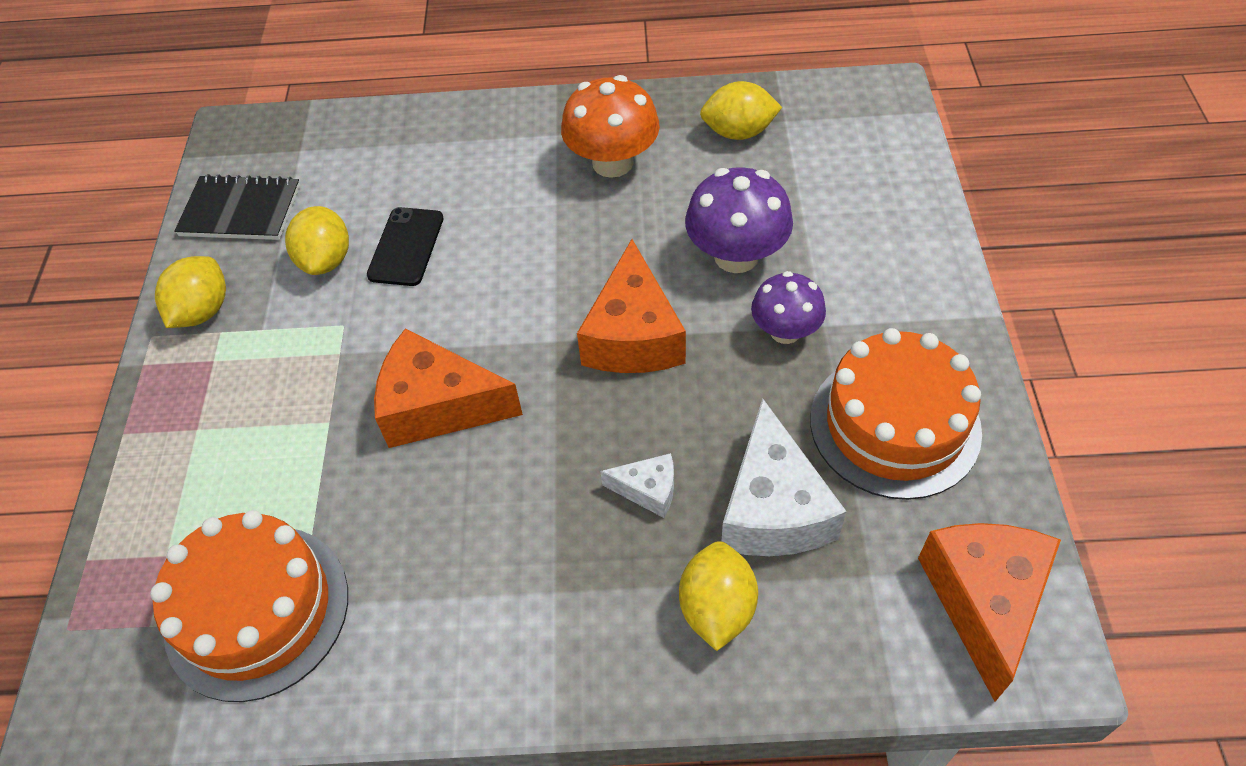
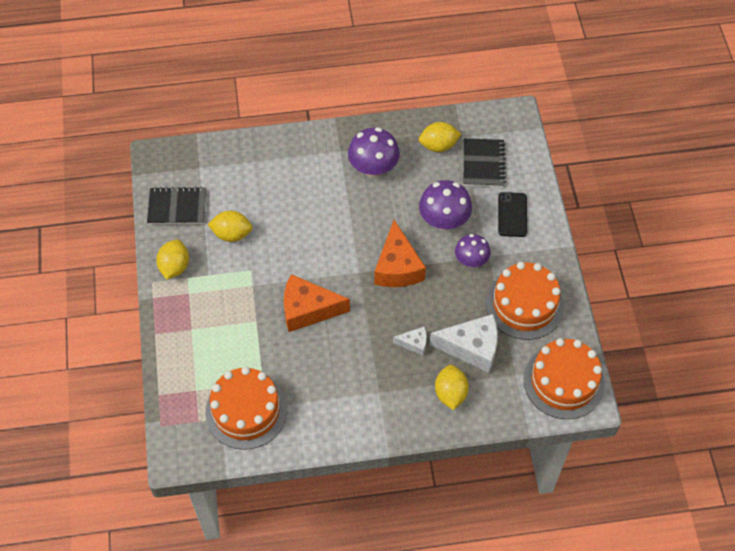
camera: 10 degrees left, 5 degrees up
(326, 260) = (232, 234): yellow lemon -> yellow lemon turned 75 degrees counterclockwise
(406, 247) = (272, 224): black phone -> black phone (512, 215)
(612, 162) = (373, 168): orange mushroom -> purple mushroom
(773, 508) = (471, 347): white cheese -> white cheese turned 75 degrees counterclockwise
(821, 164) = (483, 164): none -> black notebook
(983, 601) = (563, 381): orange cheese -> orange cake

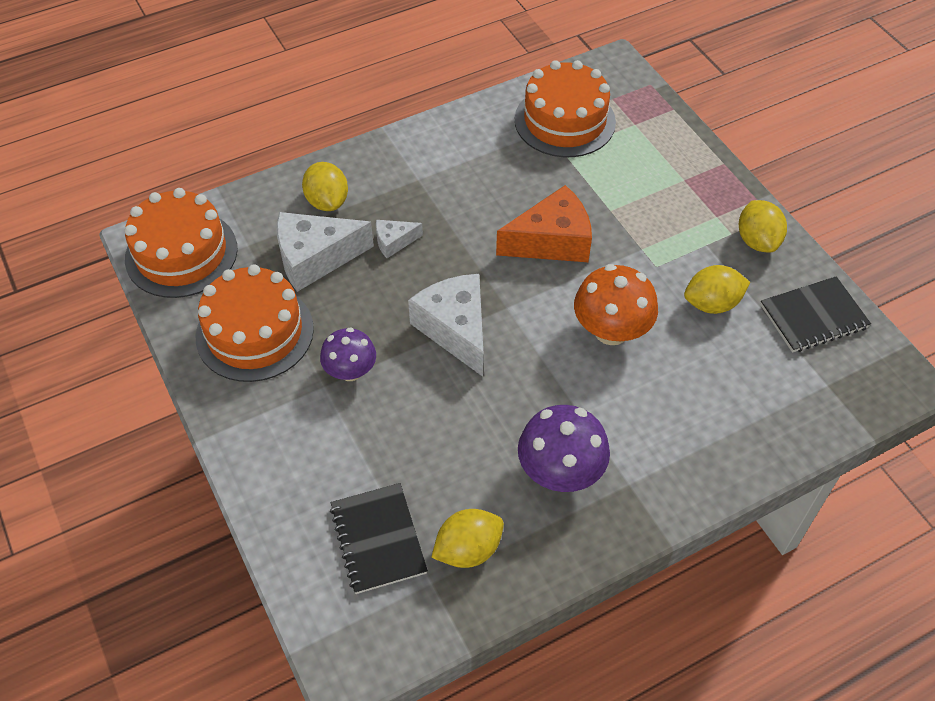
camera: 160 degrees right, 5 degrees down
(303, 236) = (611, 330): none -> orange mushroom
(397, 267) = (455, 329): orange cheese -> white cheese
(444, 220) = (412, 419): purple mushroom -> none
(512, 215) = (305, 462): black phone -> none

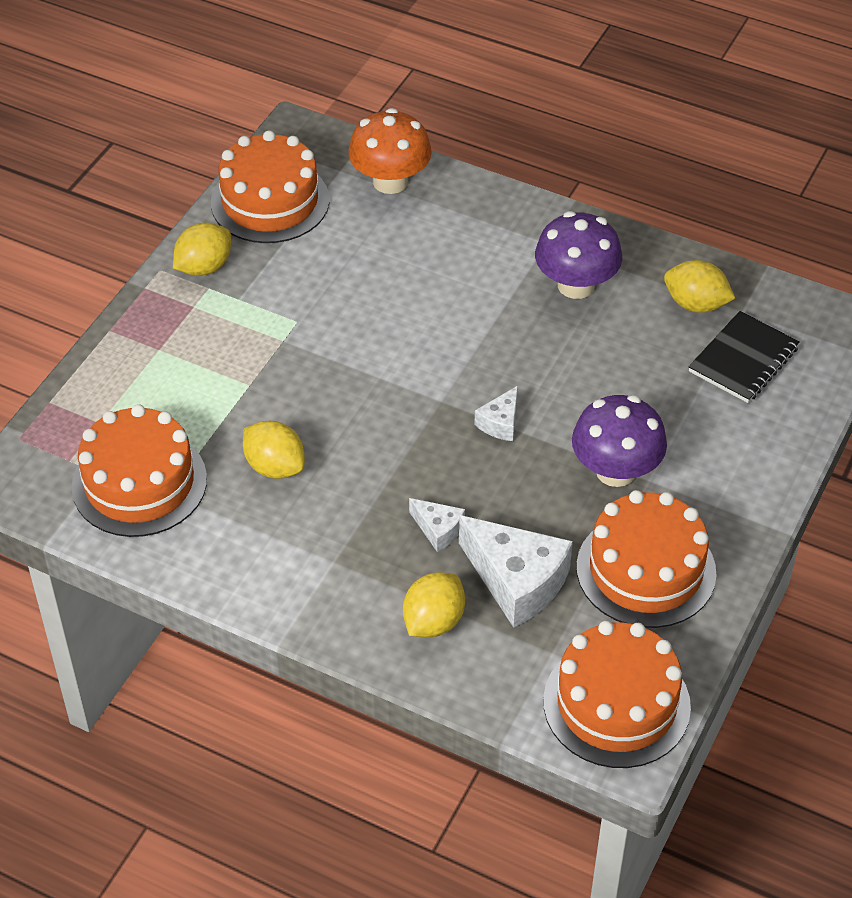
camera: 125 degrees left, 5 degrees down
(350, 371) = (615, 471): purple mushroom -> purple mushroom, size x1.52
(455, 329) = (500, 423): white cheese -> white cheese, size x0.50
(551, 241) = (329, 408): orange cheese -> none
(611, 330) = (402, 318): orange mushroom -> orange mushroom (390, 181)
(712, 304) = (311, 267): yellow lemon -> yellow lemon (275, 467)
(813, 317) = (270, 201): black notebook -> orange cake

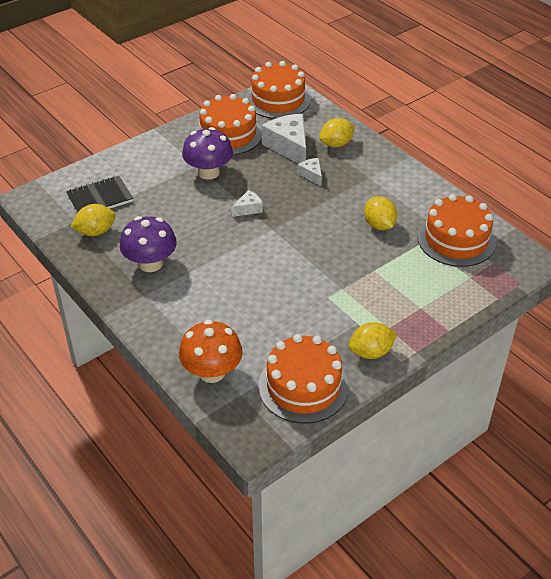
camera: 155 degrees left, 5 degrees down
(695, 304) = (95, 232): yellow lemon -> yellow lemon turned 75 degrees counterclockwise

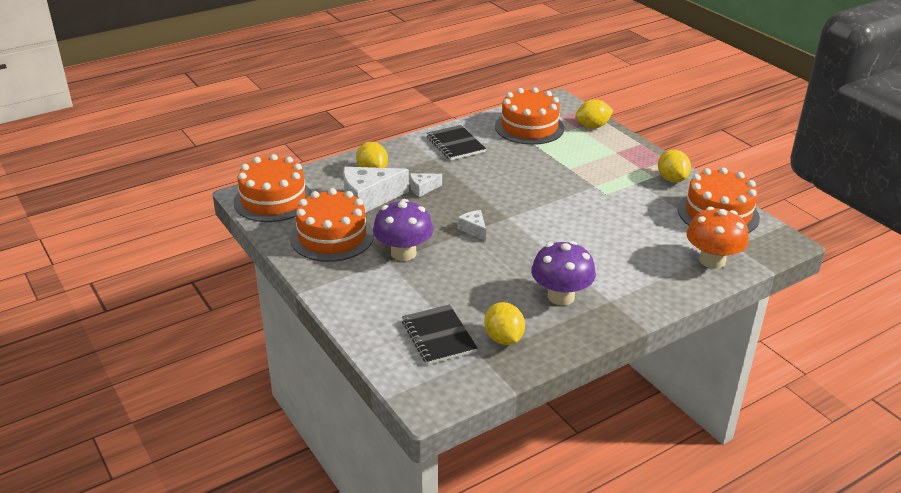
camera: 85 degrees left, 10 degrees down
(379, 225) = (507, 160): yellow lemon -> yellow lemon (592, 126)
(400, 189) = (455, 144): none -> black notebook

